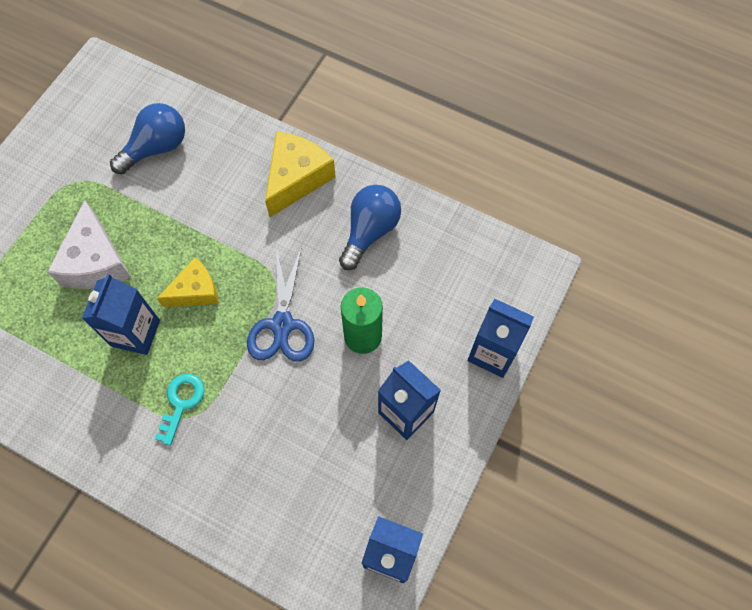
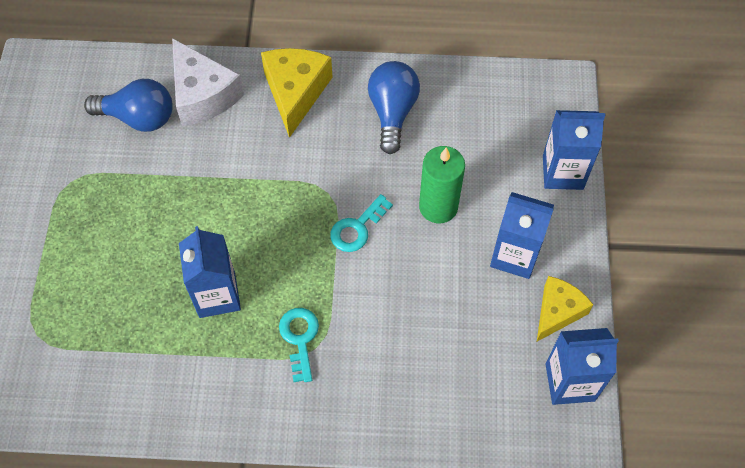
camera: 25 degrees left, 5 degrees down
(96, 262) = (138, 247): white cheese -> white cheese (202, 95)
(156, 148) = (138, 118): blue light bulb -> blue light bulb turned 75 degrees clockwise
(195, 291) = (255, 233): yellow cheese -> yellow cheese (557, 312)
(282, 325) = (357, 228): blue scissors -> turquoise key

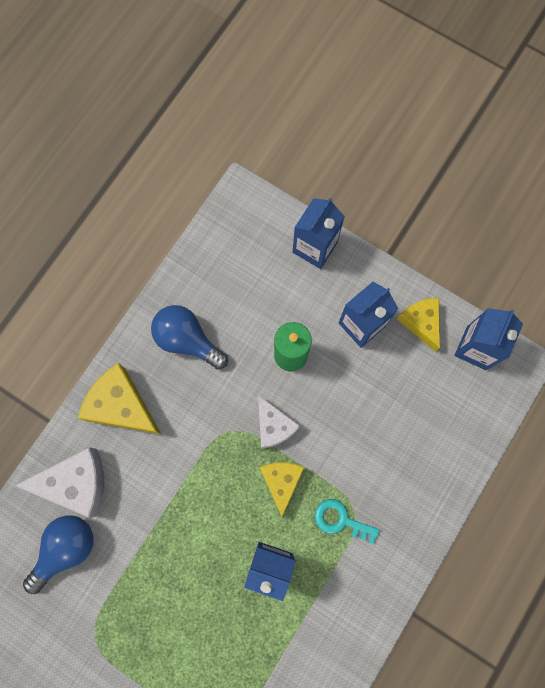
camera: 60 degrees left, 15 degrees up
(306, 263) = (281, 481): none -> yellow cheese
(357, 228) = (274, 426): turquoise key -> white cheese

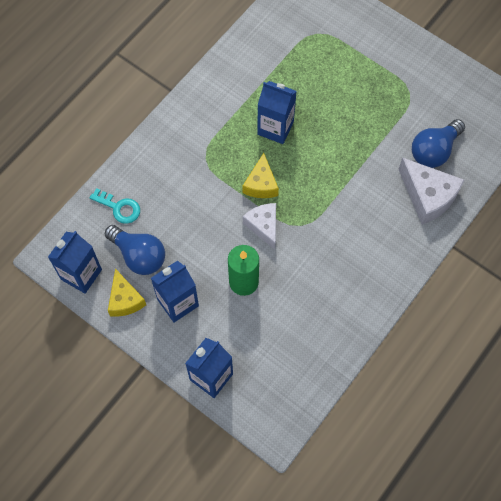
camera: 175 degrees left, 10 degrees down
(76, 483) = (428, 196): white cheese -> white cheese turned 135 degrees counterclockwise
(121, 405) = (391, 252): yellow cheese -> none
(187, 340) = (334, 302): blue light bulb -> blue light bulb (139, 255)
(341, 520) = (217, 153): turquoise key -> turquoise key (119, 208)

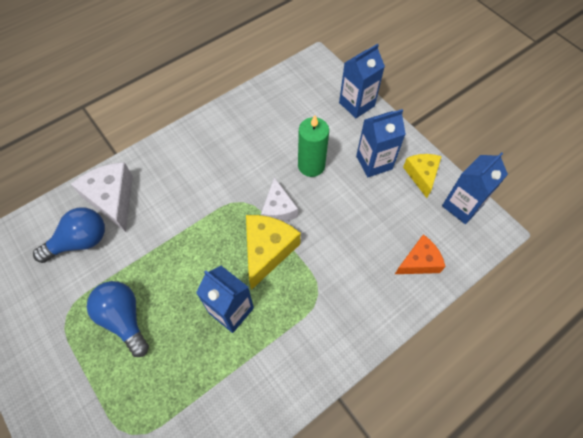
camera: 165 degrees left, 5 degrees down
(119, 208) = (419, 262): turquoise key -> orange cheese
(139, 255) = (404, 210): blue light bulb -> blue light bulb (124, 319)
(261, 184) = (267, 250): yellow cheese -> yellow cheese, size x1.51

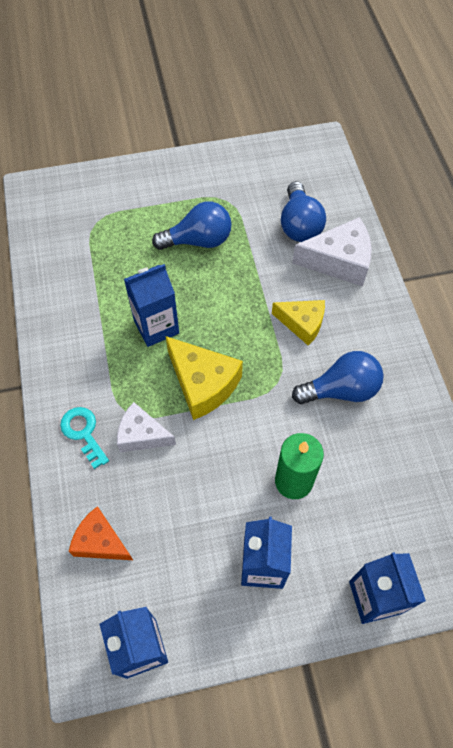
camera: 115 degrees right, 0 degrees up
(230, 161) = (341, 390): none -> blue light bulb
(278, 209) = (249, 416): white cheese -> white cheese (142, 435)
(351, 318) = (83, 433): none -> turquoise key
(419, 262) = (101, 541): orange cheese -> orange cheese turned 120 degrees clockwise
(421, 175) = (213, 621): yellow cheese -> yellow cheese (302, 324)

